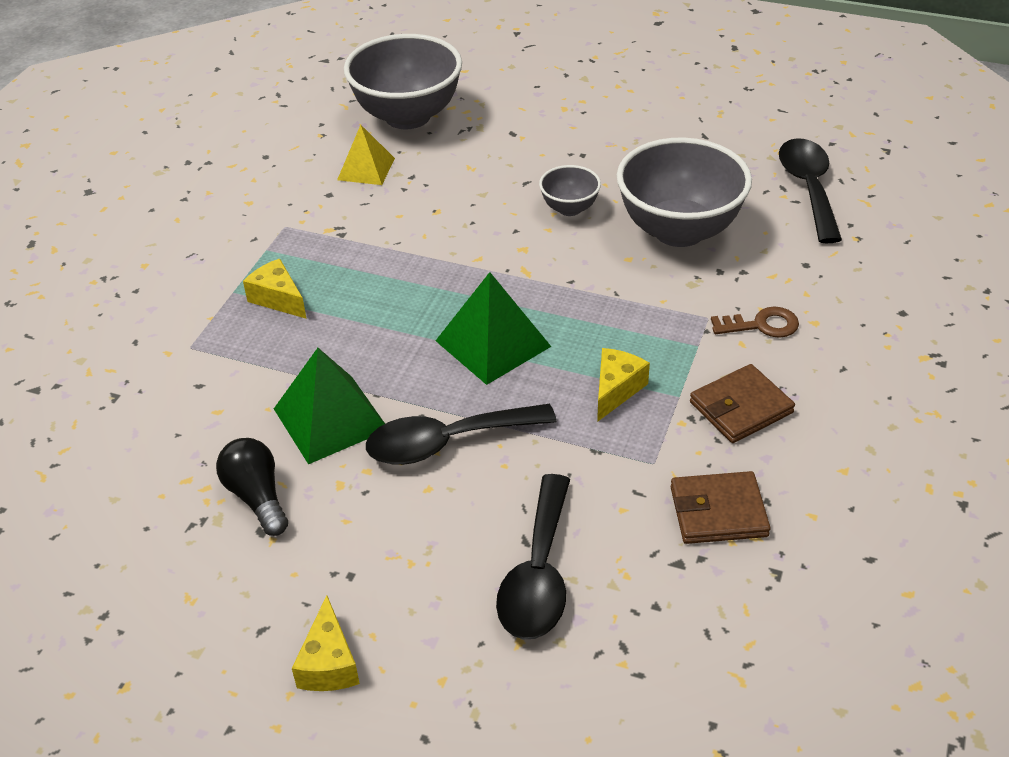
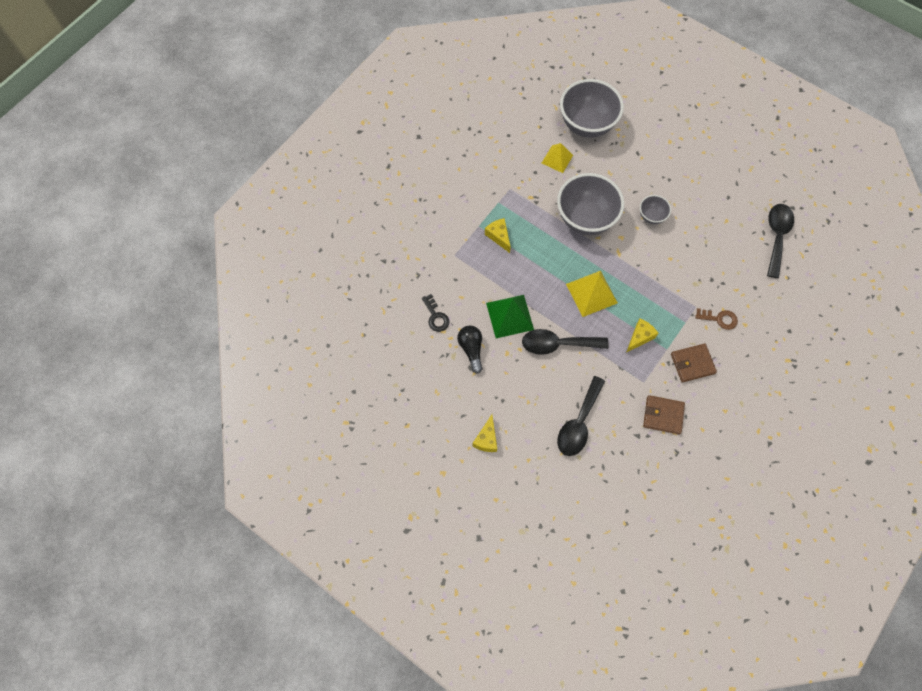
camera: 15 degrees right, 25 degrees up
(165, 457) = (436, 316): none -> black key
(492, 343) = (591, 293): green pyramid -> yellow pyramid
(679, 230) = (701, 247): grey bowl -> grey bowl (585, 219)

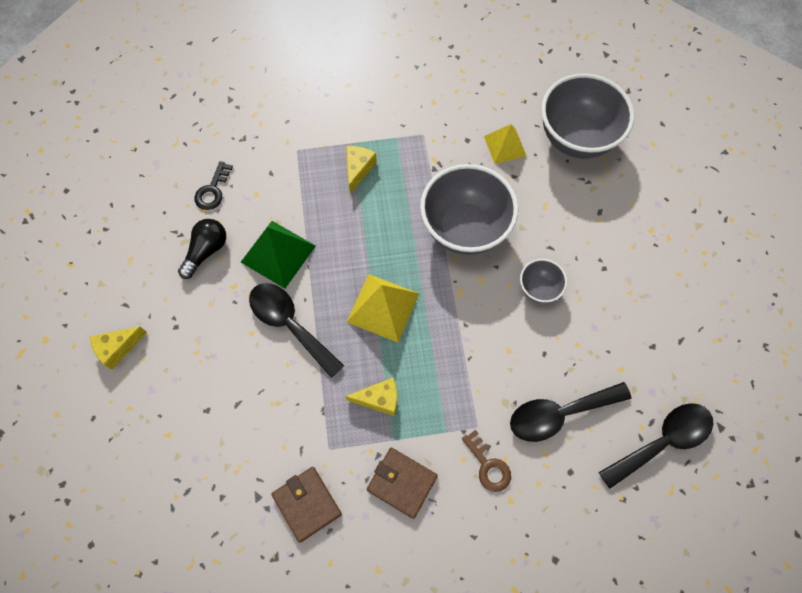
camera: 45 degrees right, 0 degrees up
(578, 423) = (216, 422): black spoon -> black spoon (559, 414)

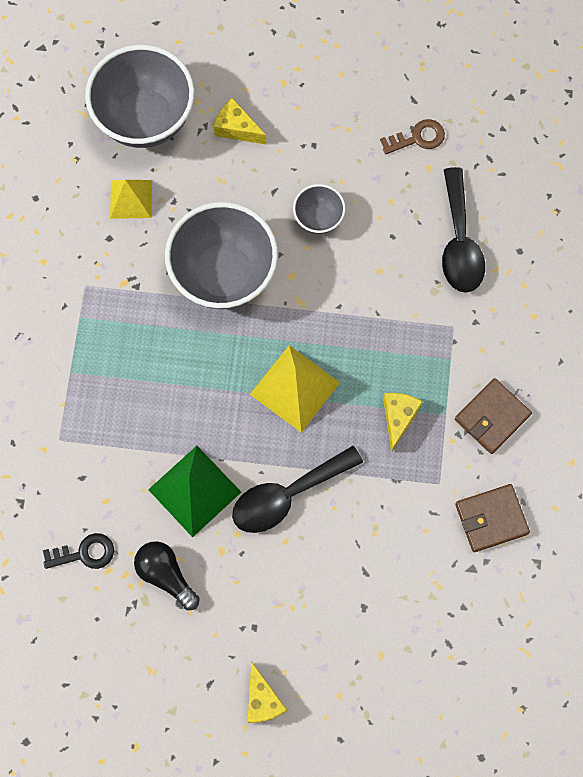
camera: 75 degrees left, 5 degrees up
(212, 190) = (84, 553): black key -> black key turned 45 degrees counterclockwise
(358, 169) = (110, 373): yellow cheese -> yellow cheese (237, 128)
(488, 465) = (495, 327): brown key -> brown key (417, 138)
(662, 441) = (510, 155): black spoon -> none

